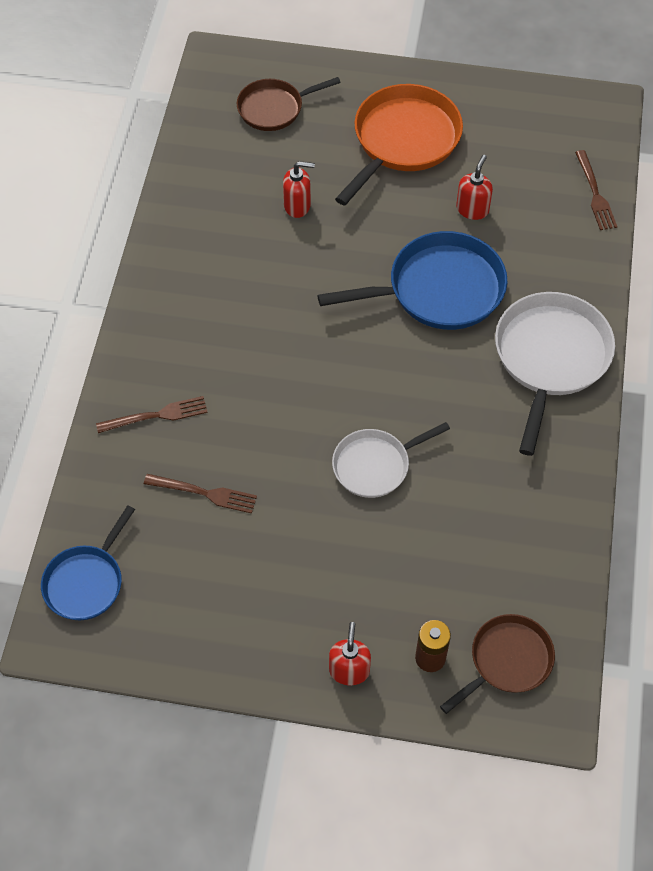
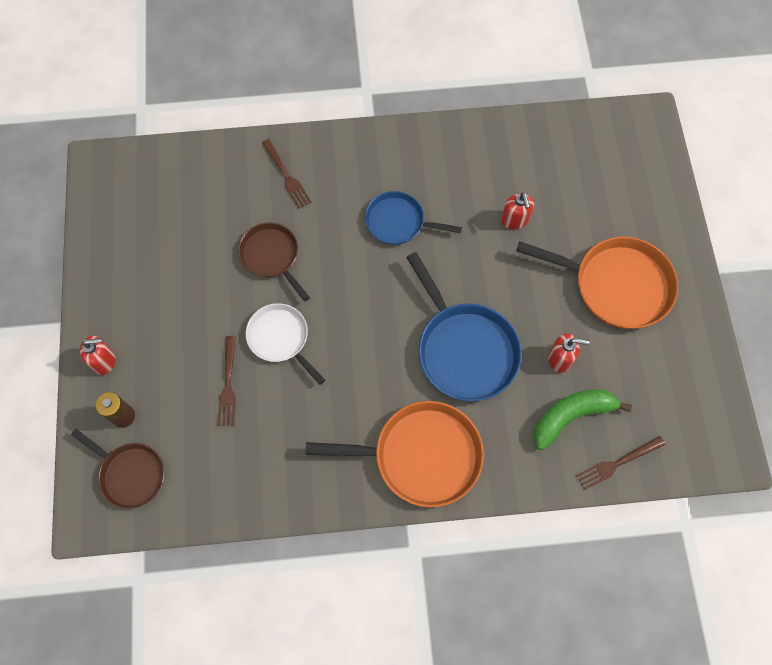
camera: 75 degrees right, 10 degrees up
(86, 582) = (143, 172): blue pan -> blue pan (398, 222)
(205, 493) = (229, 226): brown fork -> brown fork (228, 385)
(274, 108) = (612, 176): brown pan -> brown pan (272, 256)
(537, 217) = (571, 416): none -> green banana
(550, 358) = (420, 456): white pan -> orange pan

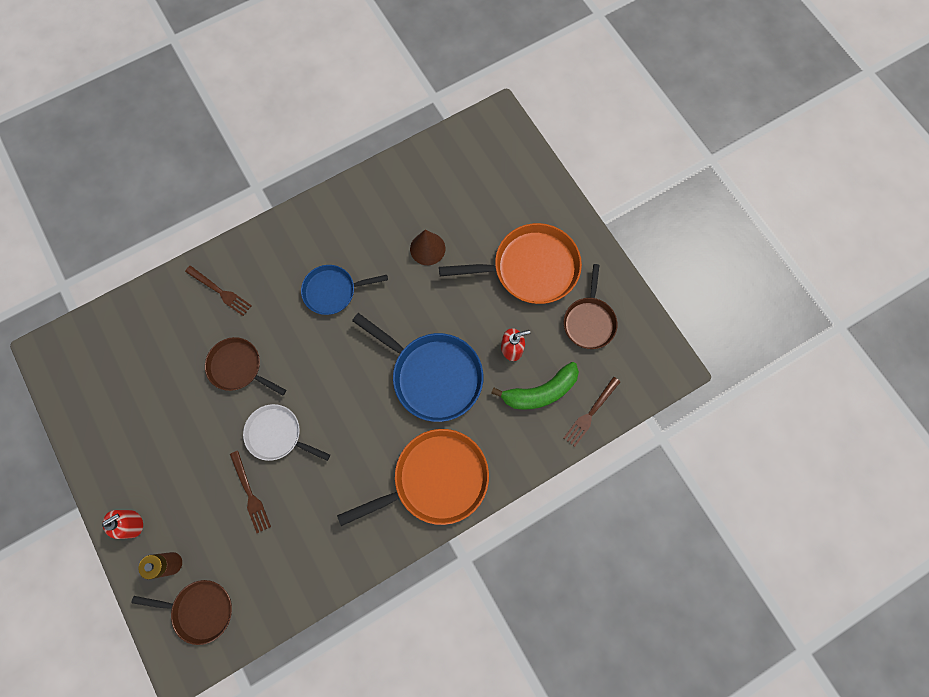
camera: 25 degrees left, 5 degrees up
(514, 220) = (427, 248): red soap dispenser -> brown cone
(571, 416) = (540, 392): green banana -> green banana turned 150 degrees counterclockwise
(657, 367) = (589, 321): none -> brown pan

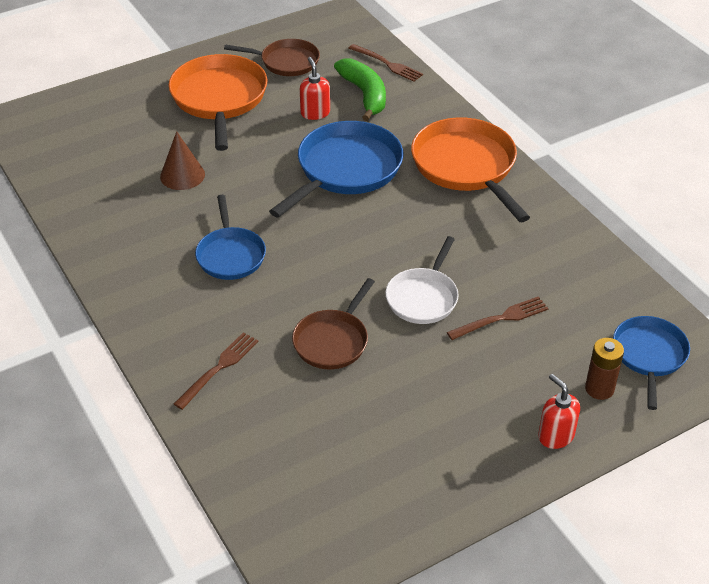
camera: 90 degrees left, 30 degrees down
(200, 609) = (649, 355): brown pan -> blue pan

